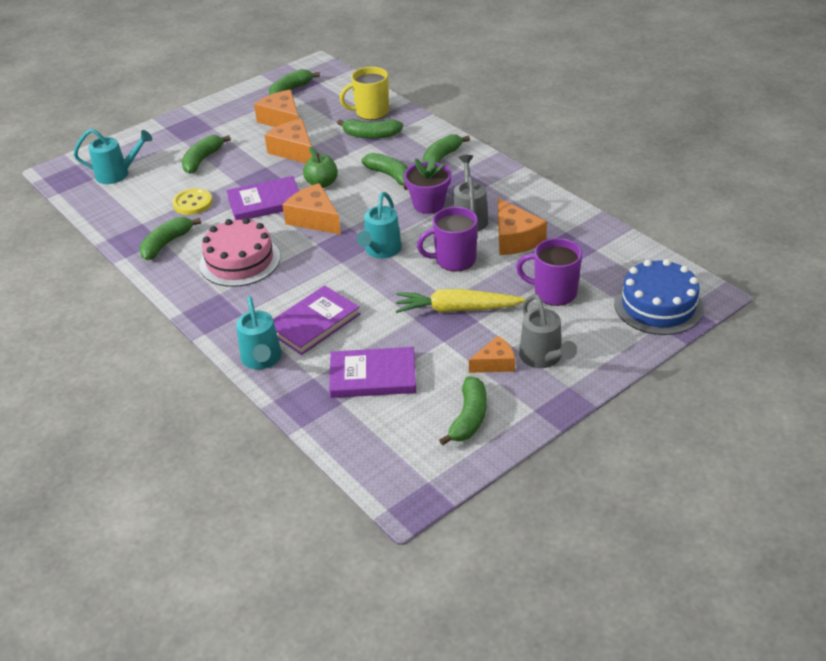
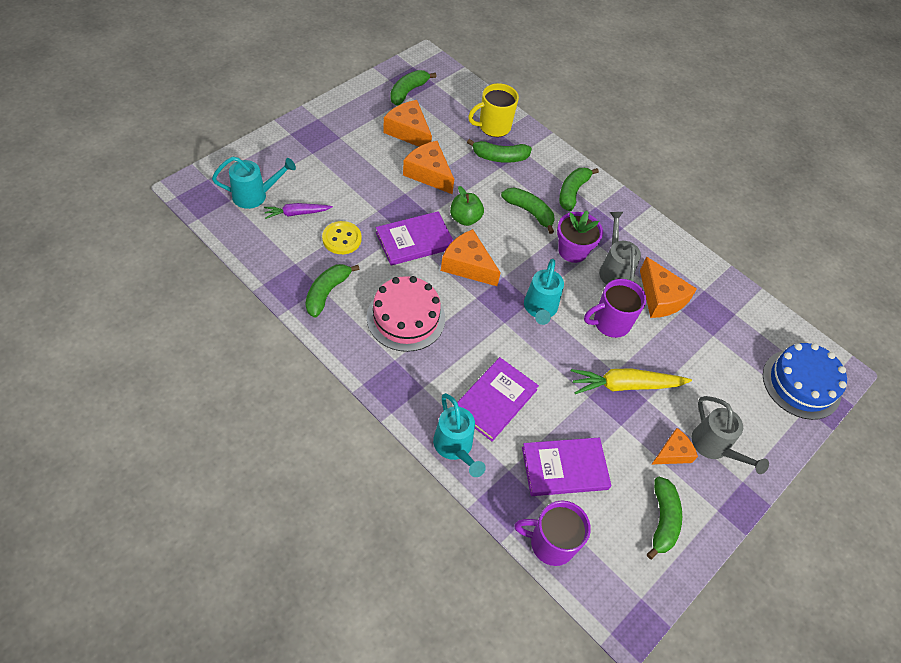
camera: 15 degrees left, 15 degrees up
(154, 186) = (297, 213): none -> purple carrot
(202, 160) = (339, 180): green banana -> none
(553, 293) = (708, 366): purple mug -> purple mug (550, 543)

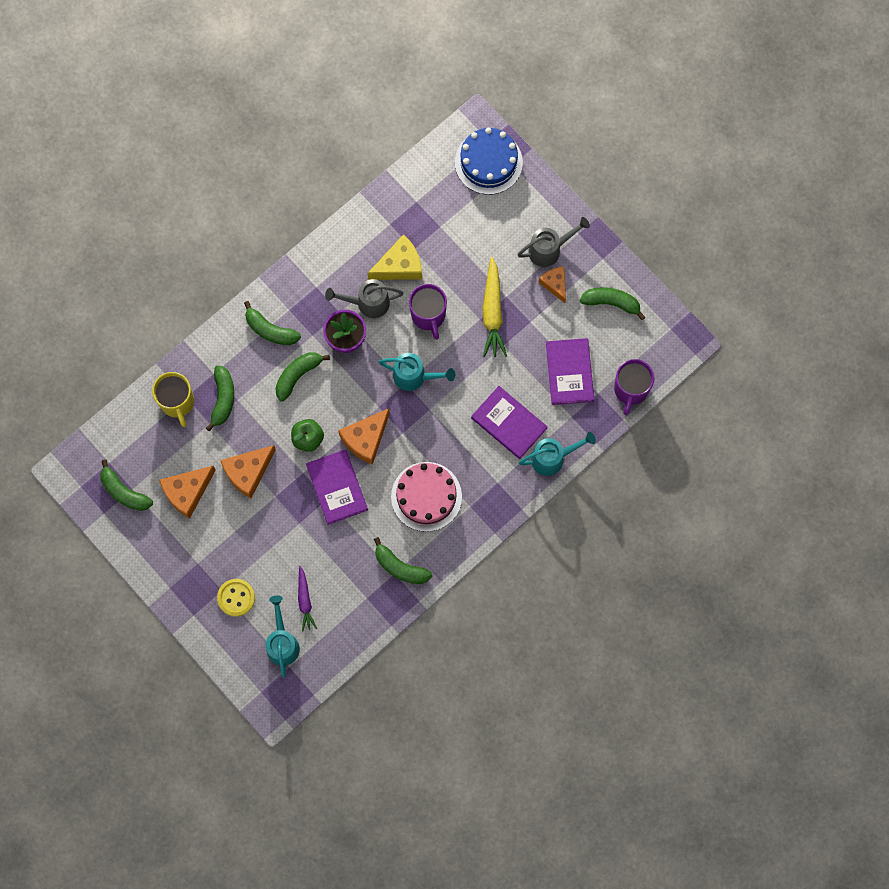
camera: 80 degrees left, 20 degrees up
(342, 239) = (336, 556): yellow button -> yellow button (236, 598)
(660, 298) = (399, 266): orange cheese -> yellow cheese

